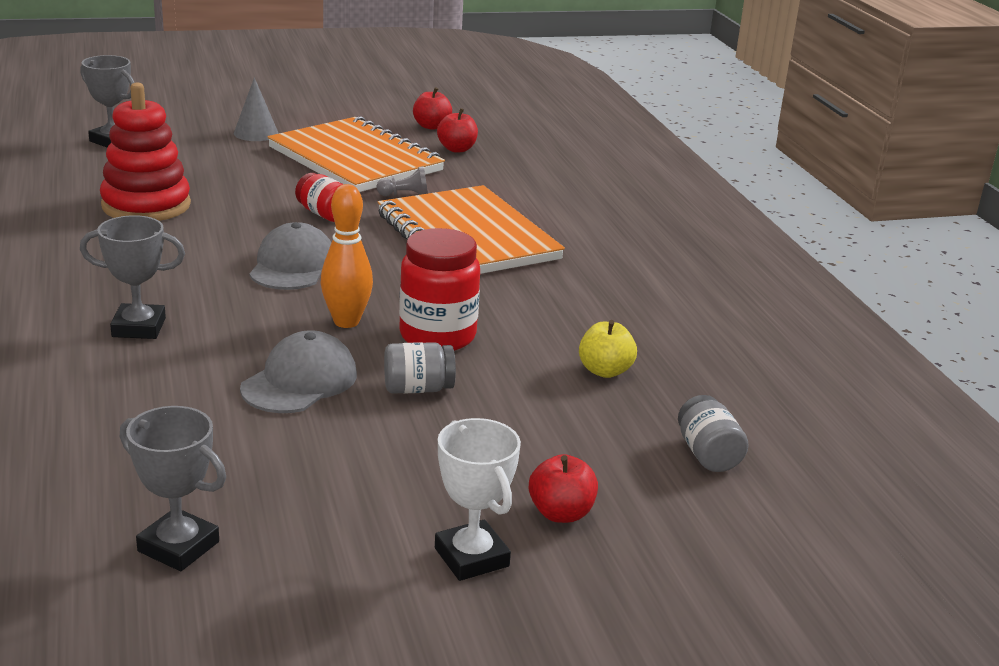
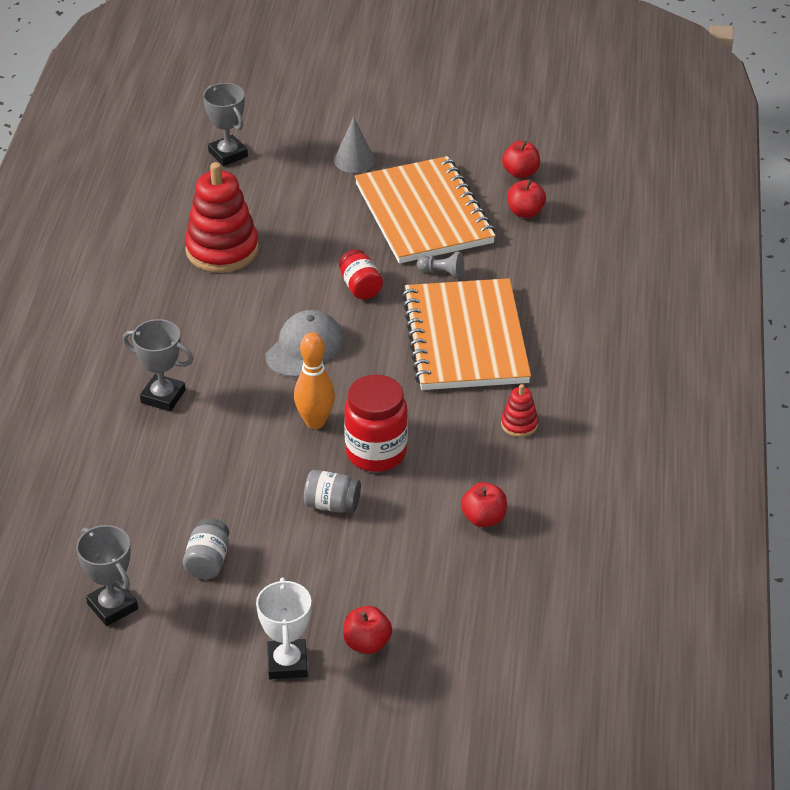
camera: 25 degrees right, 15 degrees up
(300, 381) = (252, 478): grey cap -> none
(578, 291) = (519, 424): none -> red stacking toy
(605, 371) = (483, 518): yellow apple -> red apple
(708, 454) = (506, 619): grey jar -> grey jar (208, 561)

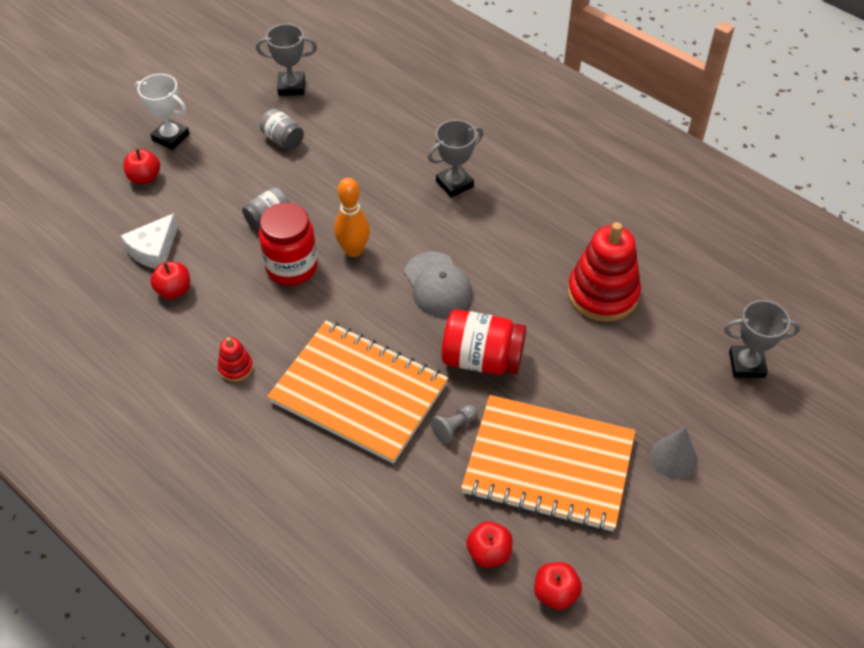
camera: 125 degrees right, 10 degrees up
(360, 287) = (482, 359): red jar -> red jar, size x1.68
(453, 566) = (154, 250): none -> white cheese

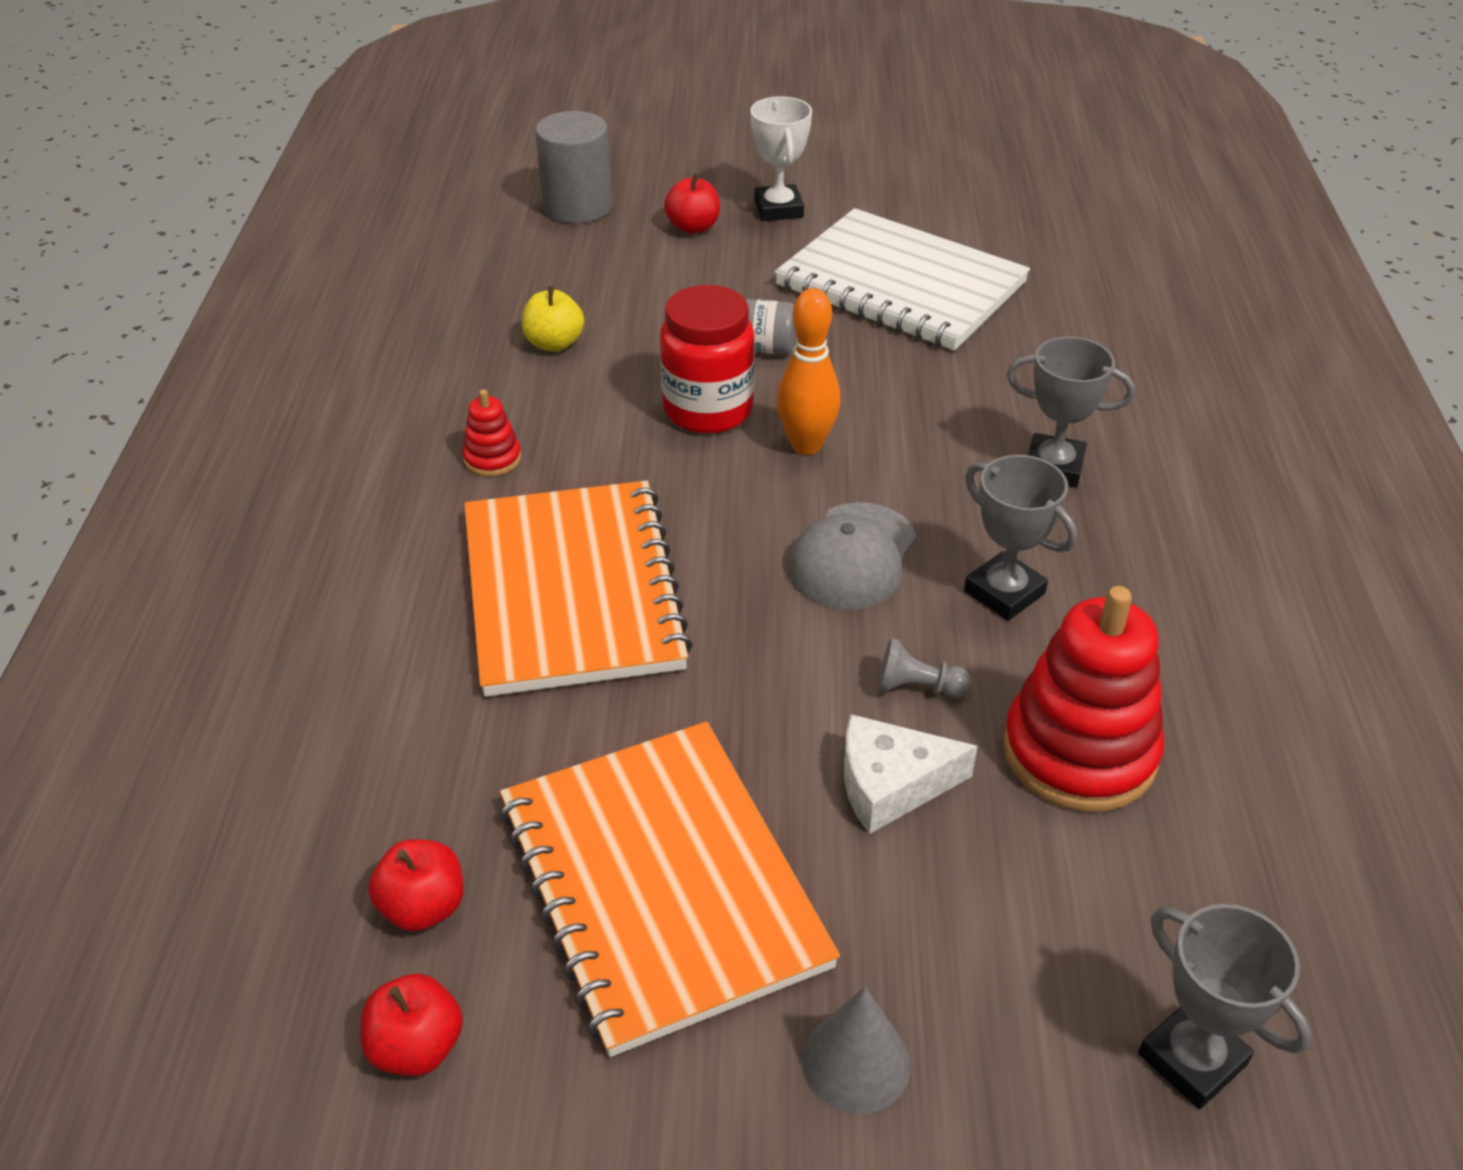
camera: 50 degrees right, 10 degrees down
(67, 208) = (577, 206): none -> grey cylinder
(154, 250) = (595, 295): white cheese -> white cheese (891, 785)
(174, 290) = (554, 343): red apple -> yellow apple
(283, 139) = (900, 285): grey jar -> white notebook
(291, 87) = (994, 242): grey trophy -> grey trophy (1004, 592)
(454, 428) = (616, 726): grey pawn -> grey pawn (917, 687)
(482, 359) = (776, 683): red jar -> none

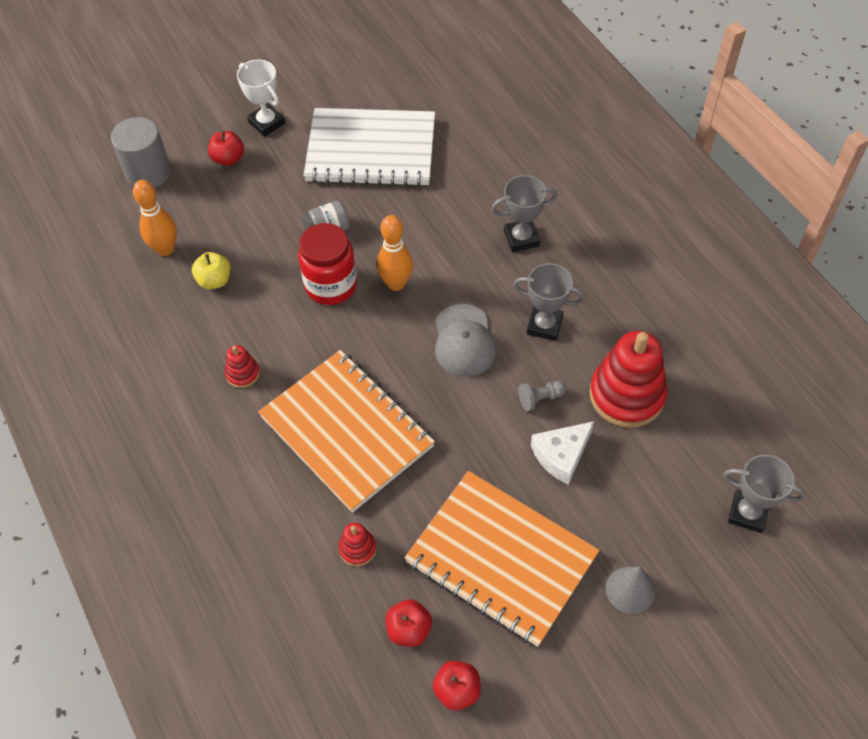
camera: 30 degrees left, 15 degrees up
(449, 750) = (357, 549): none -> red stacking toy
(523, 287) = (165, 249): none -> orange bowling pin

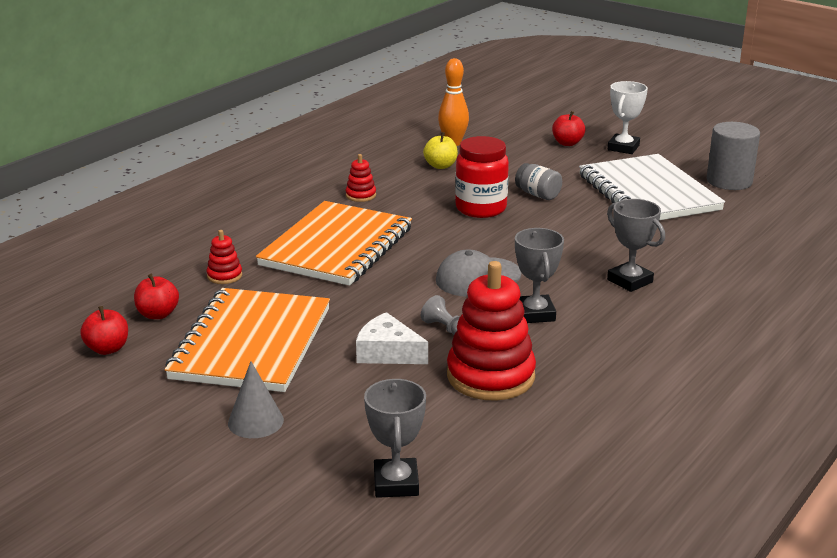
camera: 65 degrees right, 30 degrees down
(148, 173) = (519, 121): grey cylinder -> grey cylinder (729, 181)
(396, 283) = (511, 234): orange bowling pin -> none

